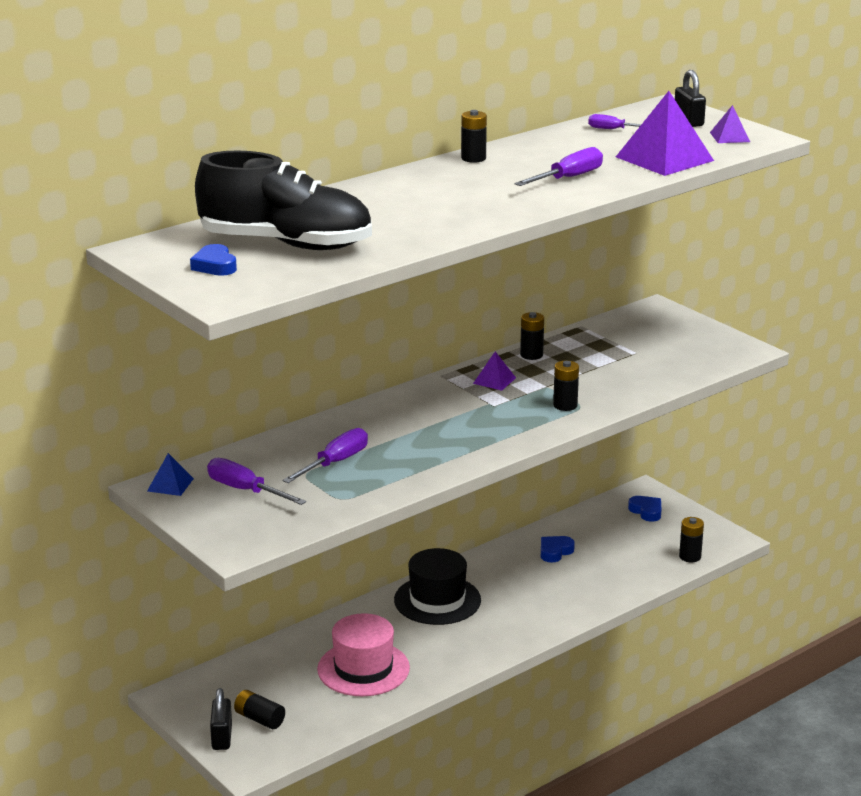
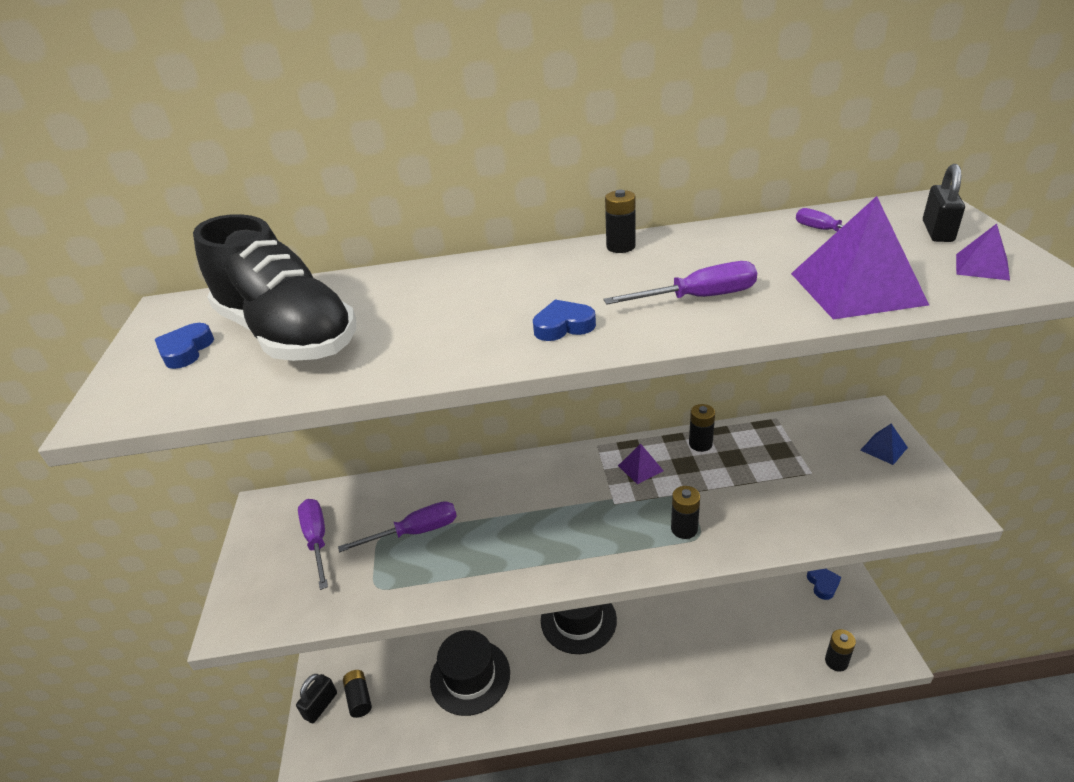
camera: 35 degrees right, 10 degrees up
(170, 484) = (276, 509): blue pyramid -> blue pyramid (883, 449)
(363, 669) = (470, 676): pink hat -> black hat
(555, 552) = (710, 602): blue heart -> blue heart (563, 326)

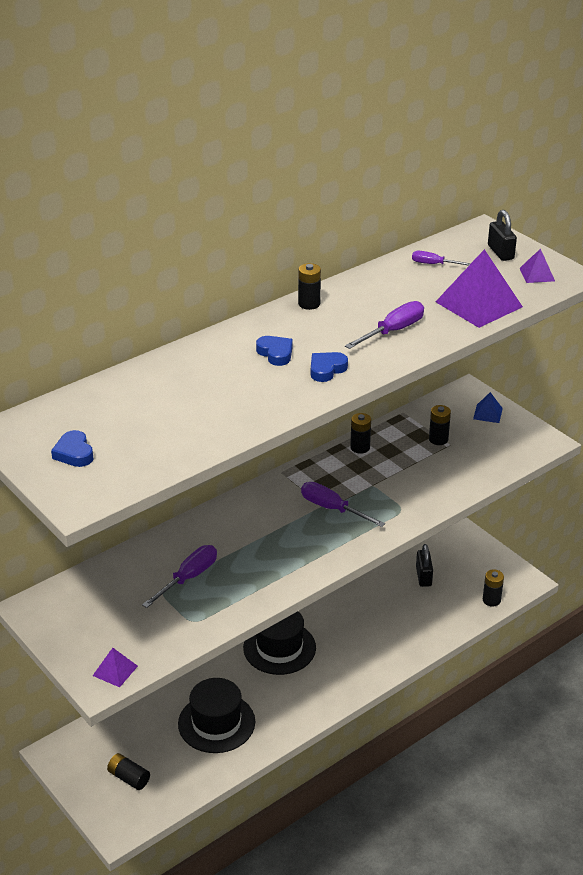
camera: 35 degrees left, 0 degrees up
(288, 334) = (139, 423): black shoe -> none
(317, 540) = (110, 611): purple screwdriver -> purple screwdriver (332, 509)
(320, 705) = (97, 798): black padlock -> black padlock (423, 576)
(640, 468) = (327, 478): purple pyramid -> purple pyramid (115, 670)
(684, 529) = (388, 508): black battery -> black battery (438, 439)
(822, 584) = (456, 550): blue heart -> blue heart (275, 353)

